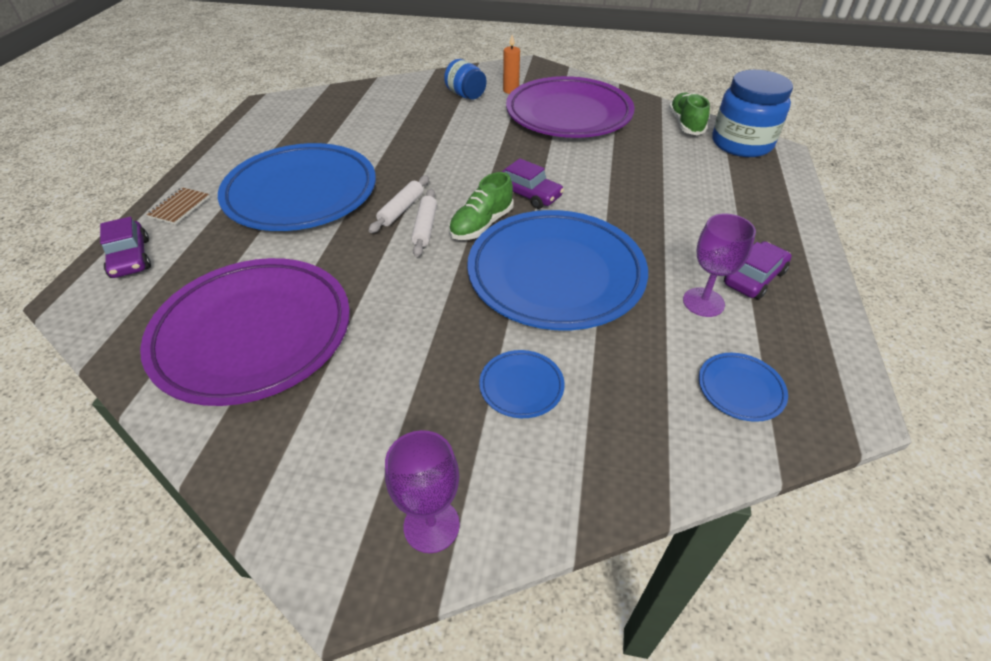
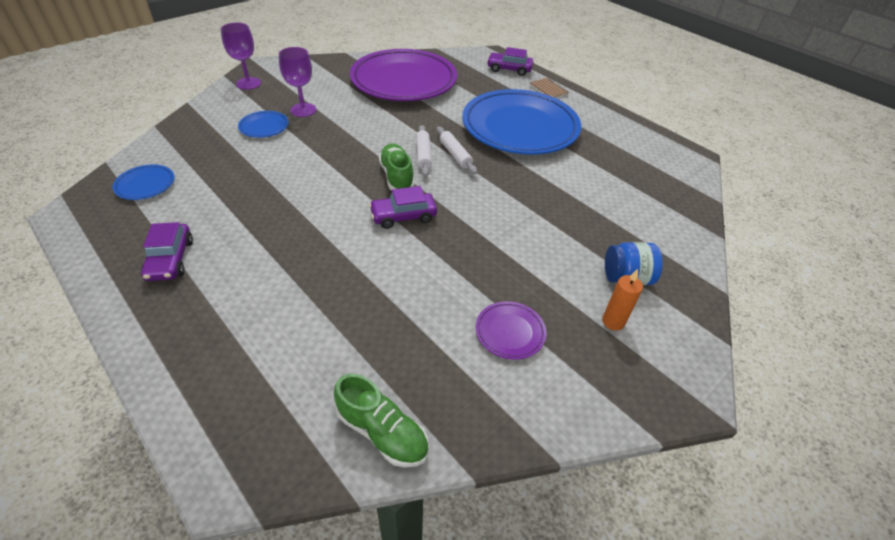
camera: 125 degrees right, 0 degrees up
(425, 227) = (423, 155): white rolling pin -> white rolling pin turned 45 degrees clockwise
(555, 275) = (310, 178): blue plate -> none
(568, 114) = (510, 332): purple plate -> purple plate, size x0.40
(703, 302) = (199, 218): purple goblet -> purple goblet (303, 110)
(741, 144) = (284, 449): blue jar -> none

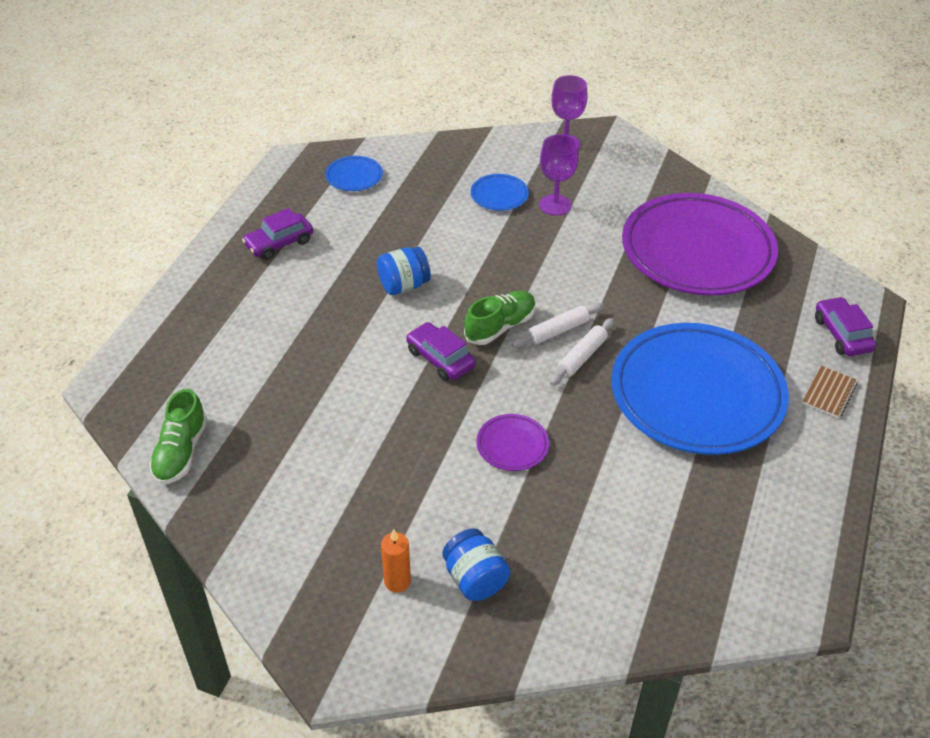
camera: 65 degrees right, 0 degrees up
(307, 205) = (404, 285): none -> blue jar
(510, 332) = (332, 499): purple plate -> purple plate (512, 445)

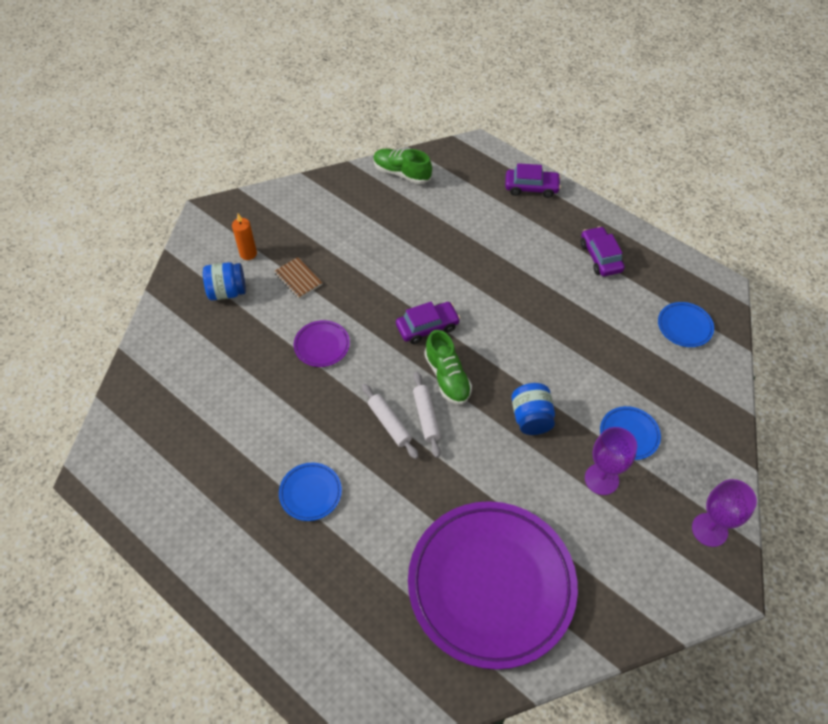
camera: 110 degrees right, 10 degrees up
(404, 285) = (521, 325): blue jar -> blue jar (531, 418)
(697, 395) = (310, 493): blue plate -> blue plate, size x0.40
(829, 393) = (260, 607): brown notebook -> brown notebook (298, 279)
(842, 334) = (323, 666): purple car -> purple car (531, 187)

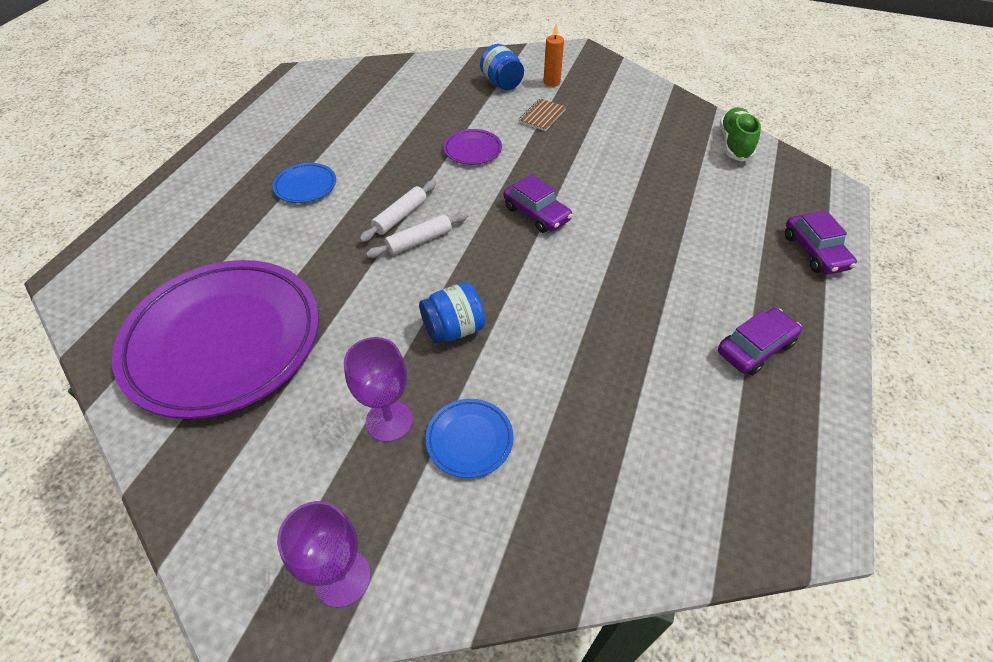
camera: 70 degrees right, 5 degrees down
(447, 377) = (478, 244): green shoe -> none
(684, 326) = (699, 480): blue plate -> none

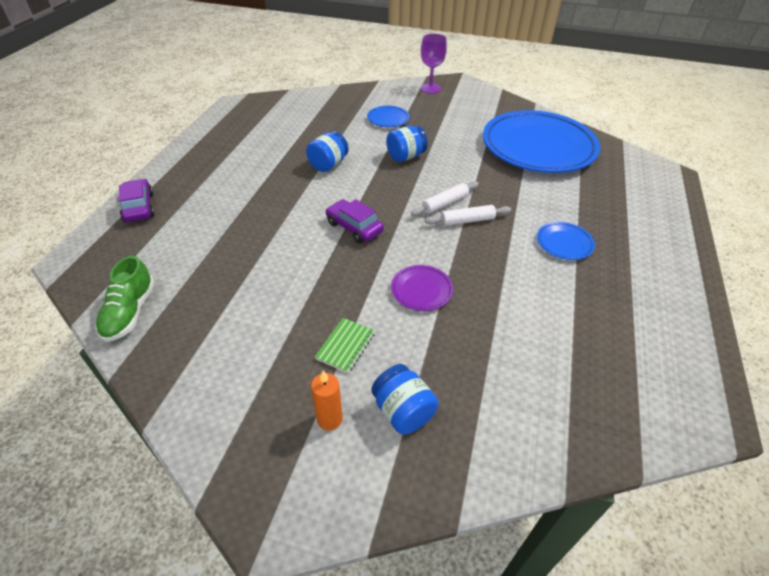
camera: 175 degrees right, 5 degrees down
(224, 341) = (538, 147): purple plate -> blue plate
(389, 420) = (429, 123): purple goblet -> none
(400, 216) = (467, 220): white rolling pin -> white rolling pin turned 45 degrees clockwise
(542, 116) = (345, 346): brown notebook -> green notebook
(578, 317) = (328, 164): none -> blue jar
(755, 348) = (224, 154): purple car -> none

